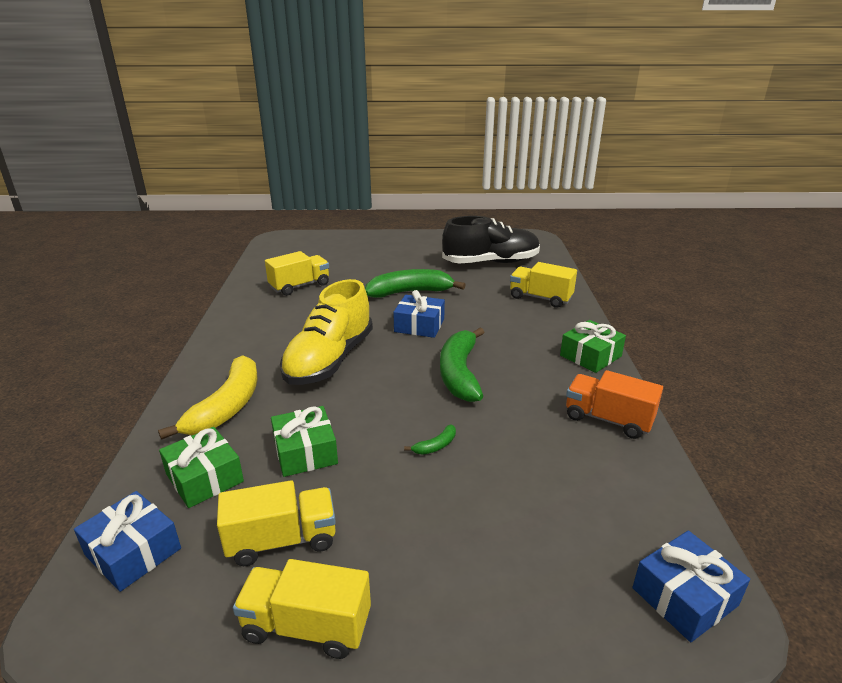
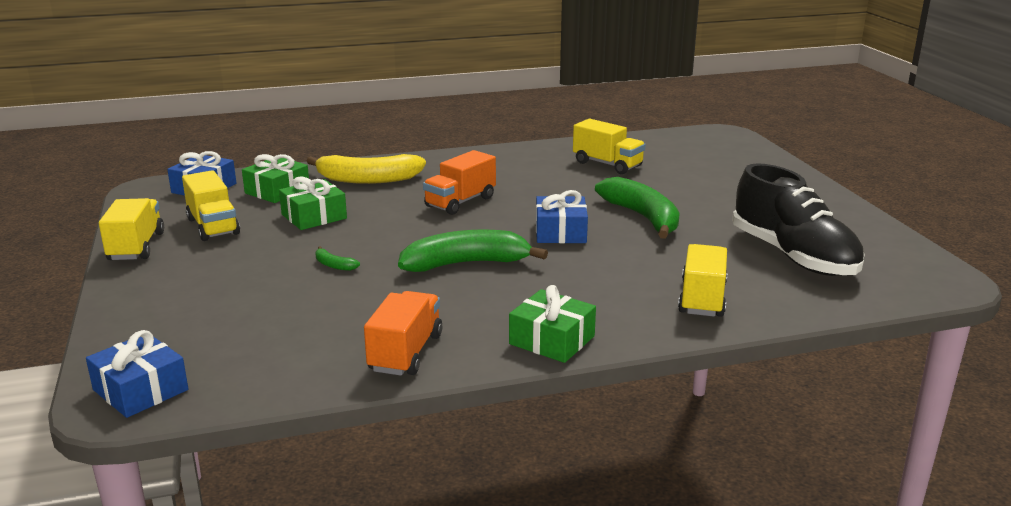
camera: 75 degrees right, 5 degrees down
(329, 360) = (460, 202): yellow shoe -> orange truck

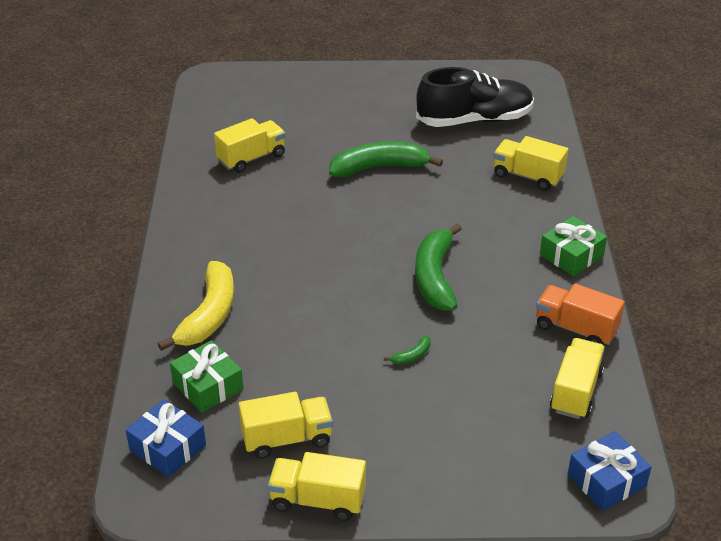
camera: 75 degrees left, 15 degrees up
(290, 360) = (576, 391): none -> yellow truck
(314, 216) = (293, 361): green gift -> none
(460, 202) = (300, 261): orange truck -> none
(560, 232) = (392, 215): blue gift -> none

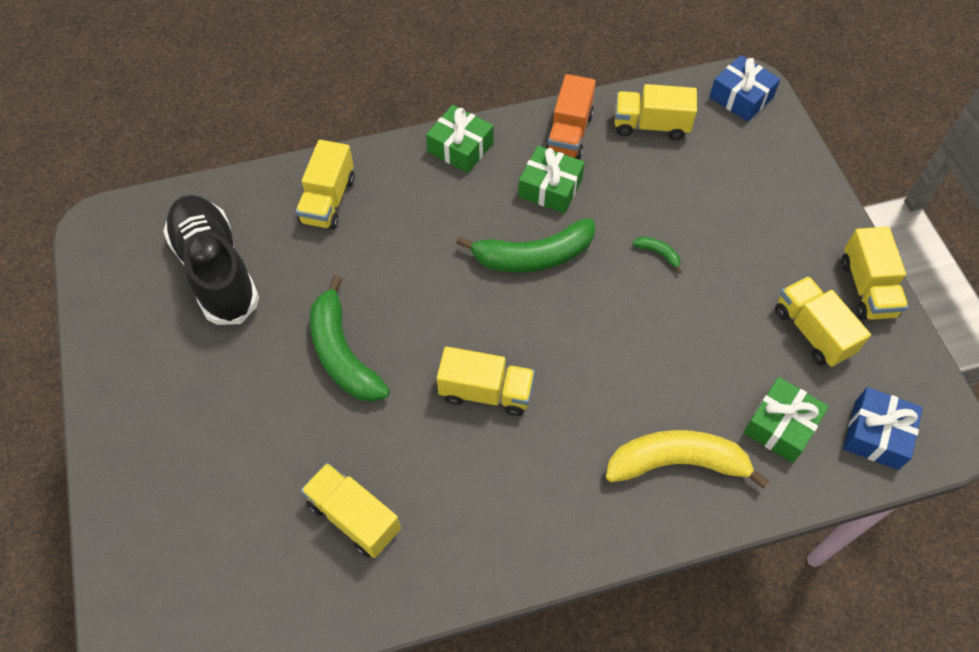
camera: 105 degrees left, 20 degrees up
(317, 229) = (486, 392): none -> yellow truck
(509, 302) = (550, 188): none -> green gift

